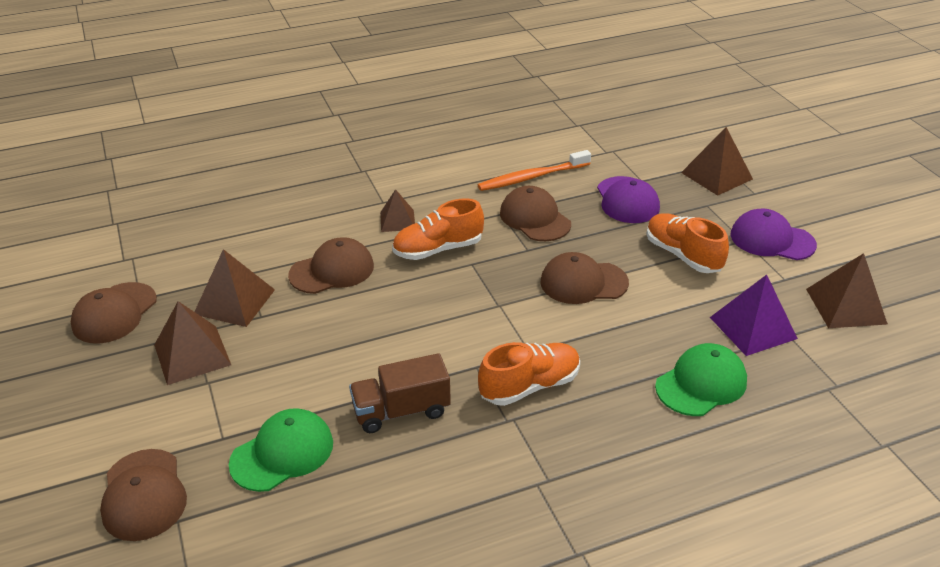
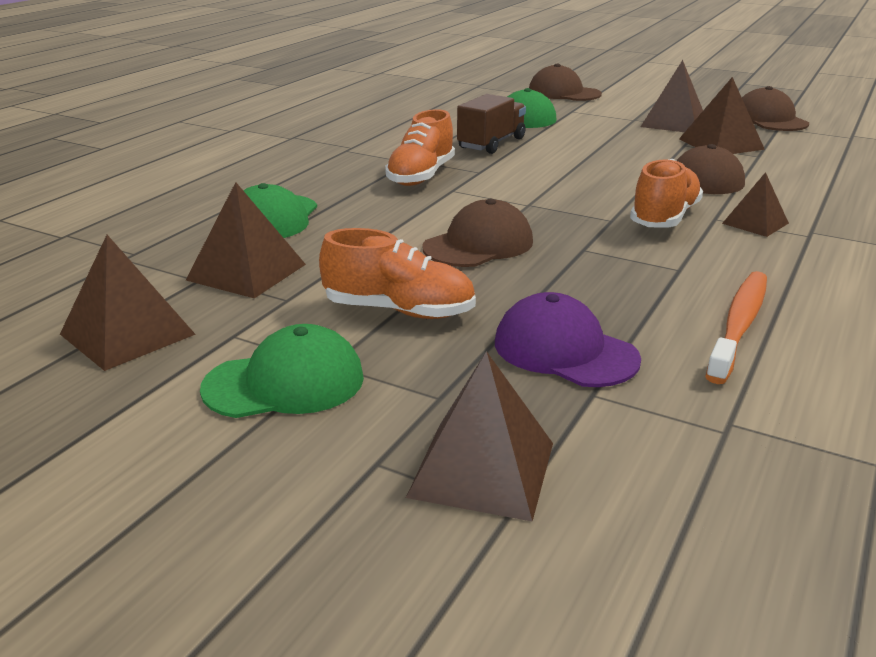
camera: 140 degrees right, 10 degrees down
(535, 218) = (634, 279): brown cap -> none
(752, 328) = (247, 272): purple pyramid -> brown pyramid
(772, 240) = (284, 383): purple cap -> green cap

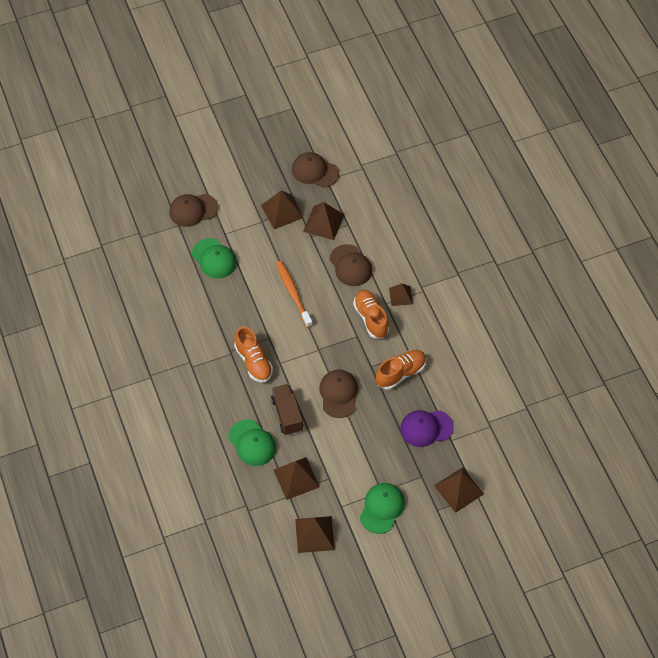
camera: 50 degrees left, 30 degrees up
(399, 311) = (365, 452): orange shoe -> orange shoe (400, 373)
(491, 143) = (238, 305): brown truck -> brown truck (287, 414)
(739, 325) = (453, 373): orange toothbrush -> orange toothbrush (293, 293)

